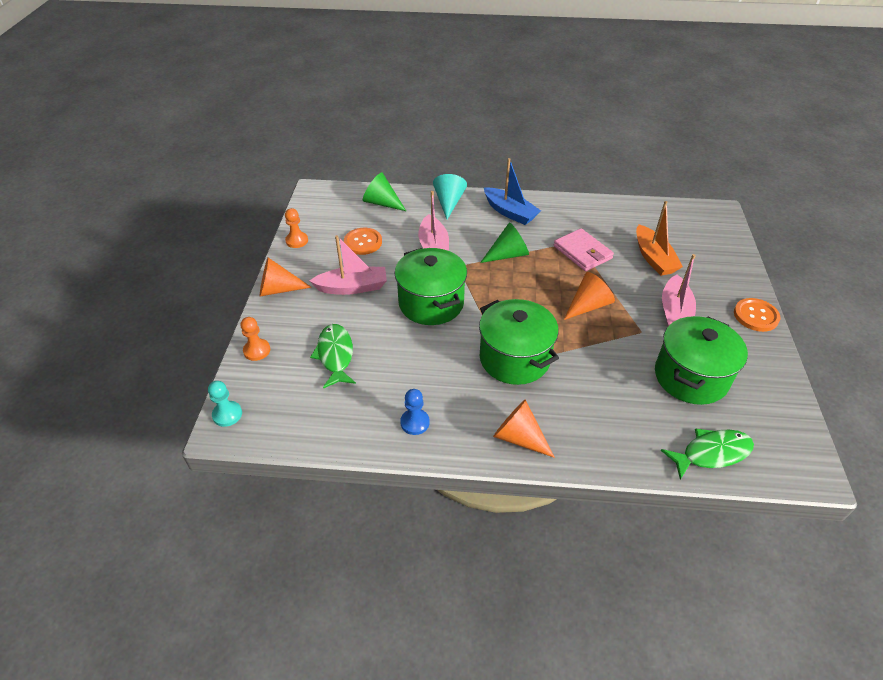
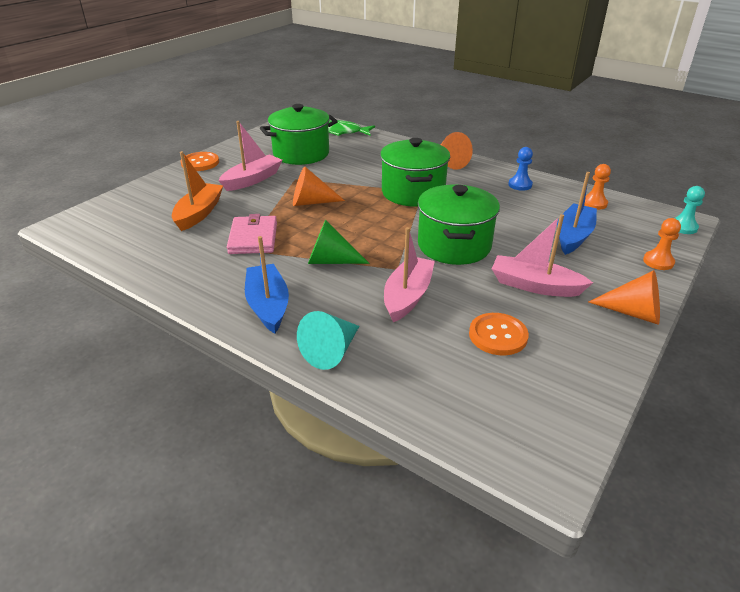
camera: 150 degrees left, 10 degrees down
(297, 241) = (600, 374): orange pawn -> orange pawn (594, 203)
(335, 355) = (573, 236): green fish -> blue boat
(382, 203) = (434, 392): green cone -> none

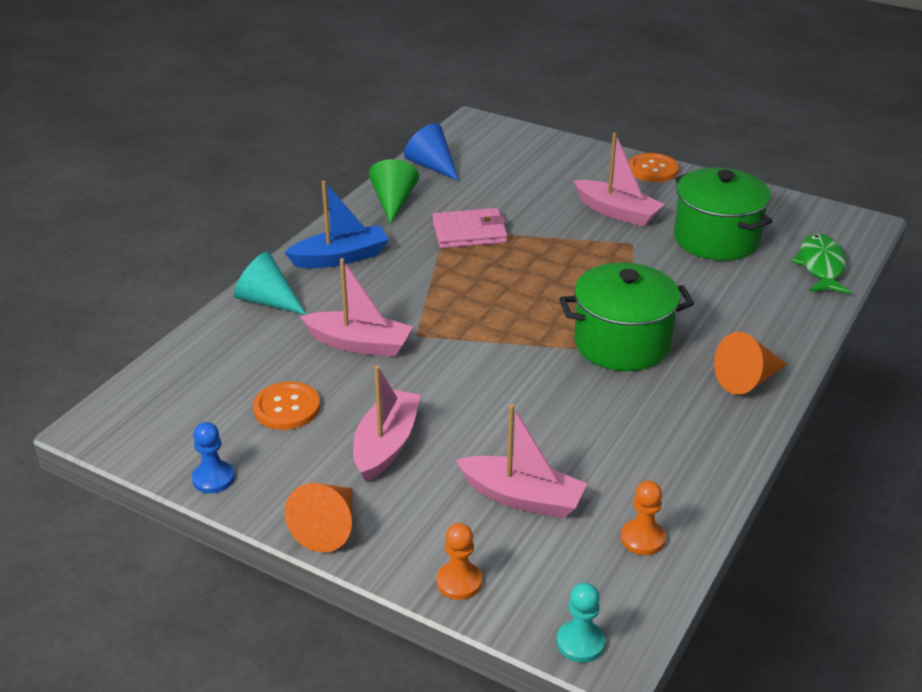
camera: 85 degrees right, 0 degrees up
(126, 251) = (432, 166): none -> blue cone
(199, 213) = (518, 191): orange boat -> none
(311, 202) = (567, 262): orange cone -> none
(330, 261) = (427, 287): green cone -> green cone (393, 202)
(454, 245) = (475, 380): green pot -> none
(520, 185) = (687, 455): blue pawn -> blue pawn (213, 478)
(573, 236) = (522, 497): blue boat -> pink boat

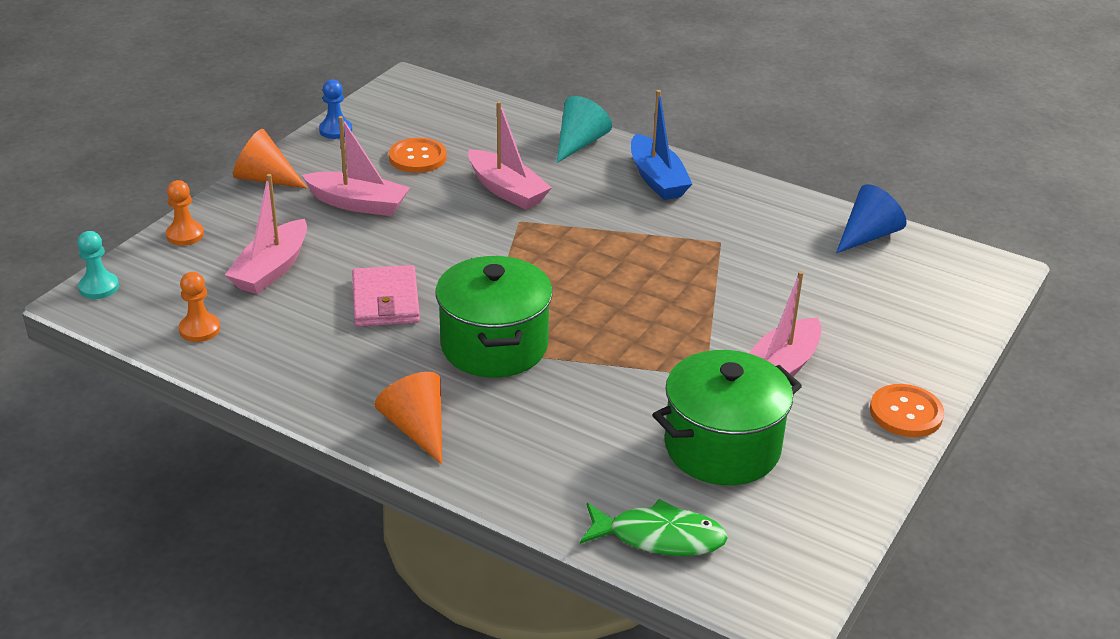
camera: 90 degrees right, 0 degrees up
(359, 344) = (506, 190): pink boat -> pink boat turned 60 degrees counterclockwise
(393, 202) = (775, 209): green cone -> none
(469, 232) = (716, 257): pink wallet -> pink wallet (385, 301)

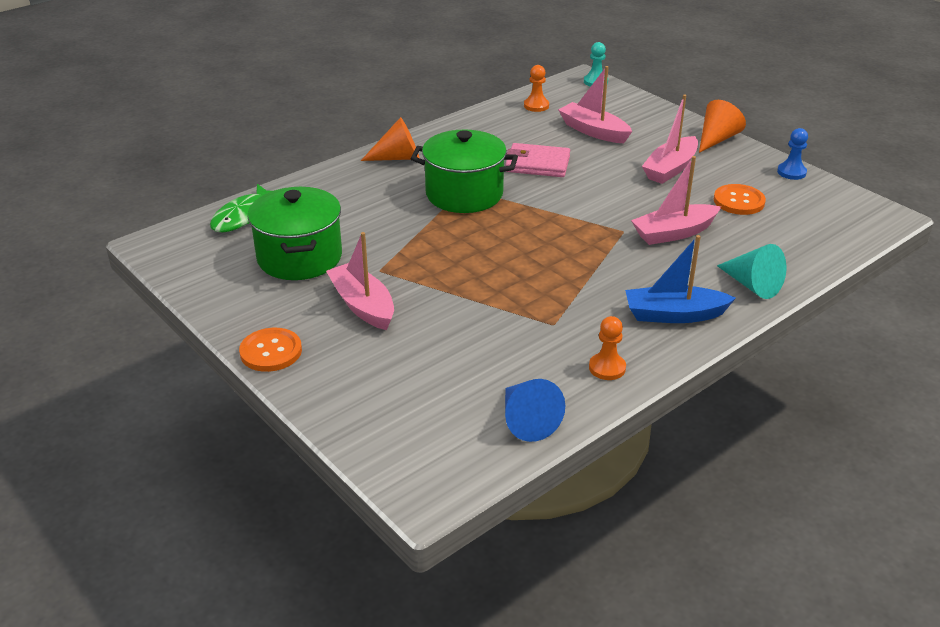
camera: 110 degrees right, 0 degrees up
(185, 235) = (647, 108): orange pawn -> orange pawn (607, 368)

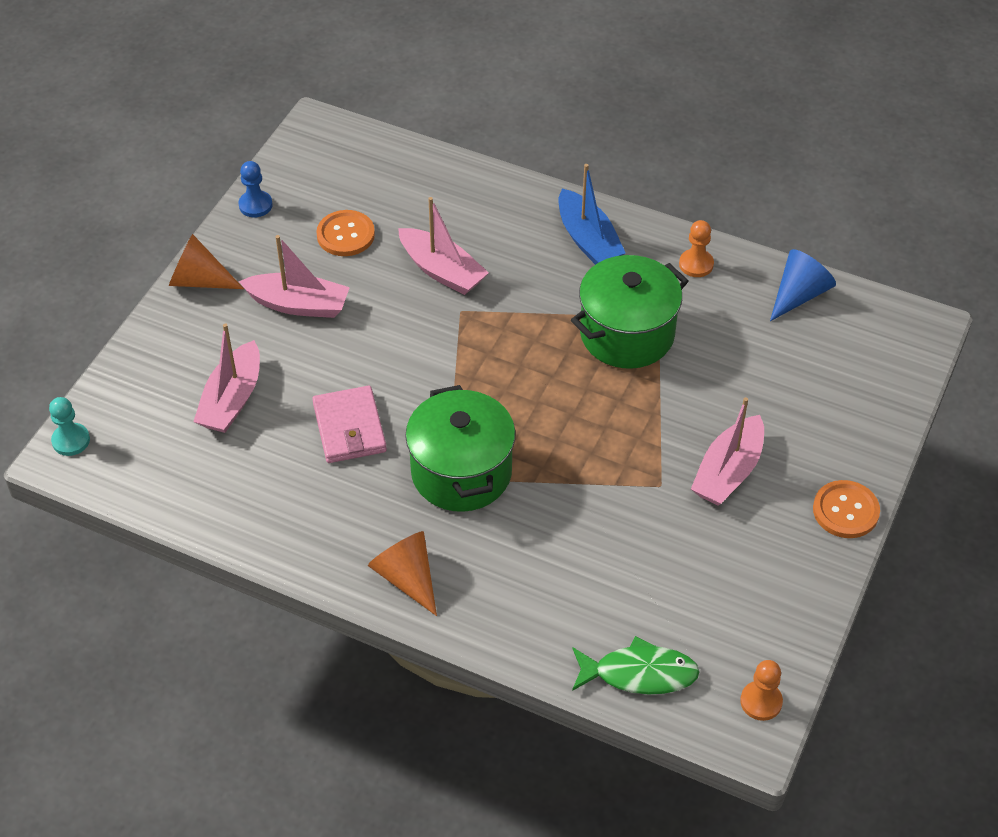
camera: 115 degrees left, 15 degrees up
(299, 257) = (684, 569): green pot -> green pot (627, 334)
(536, 106) = (180, 482): orange pawn -> orange pawn (761, 702)
(752, 285) = (505, 198): turquoise cone -> none

